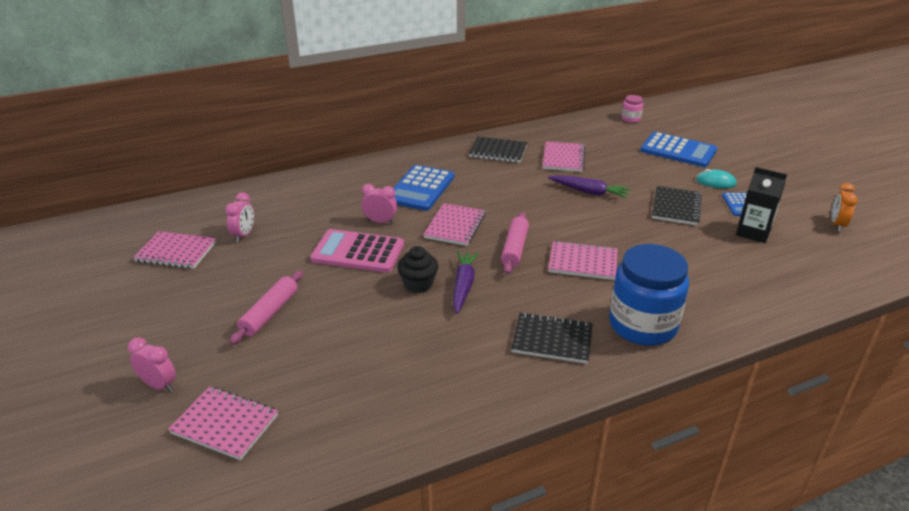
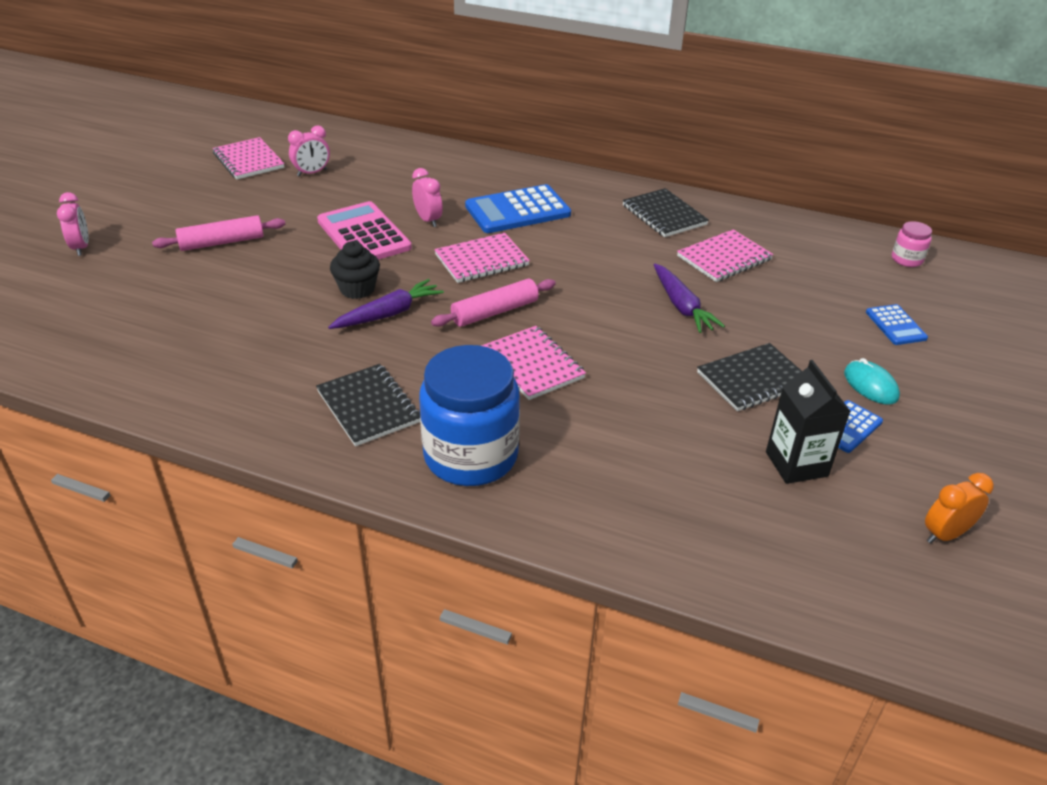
camera: 45 degrees right, 5 degrees up
(225, 424) = (66, 299): pink notebook -> none
(678, 151) = (895, 325): blue calculator -> blue calculator, size x0.53

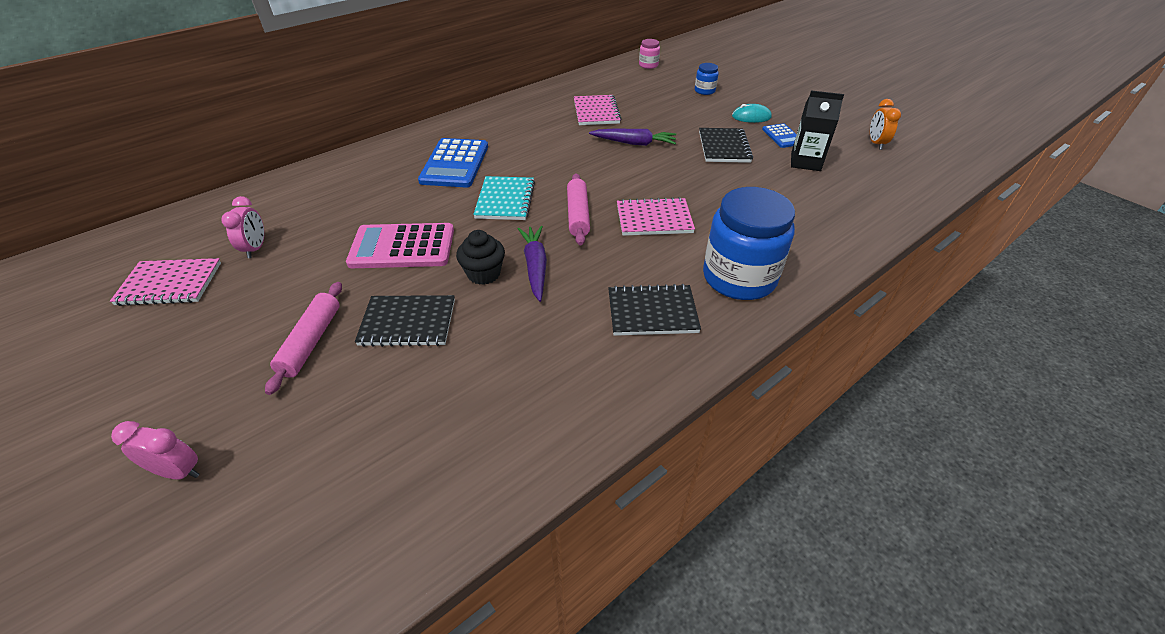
camera: 60 degrees left, 5 degrees up
(428, 220) = (419, 207): pink clock -> none
(481, 260) = (505, 200): pink notebook -> turquoise notebook
(664, 215) = (526, 113): black notebook -> black notebook (408, 323)
(895, 325) = (704, 91): blue calculator -> blue jar

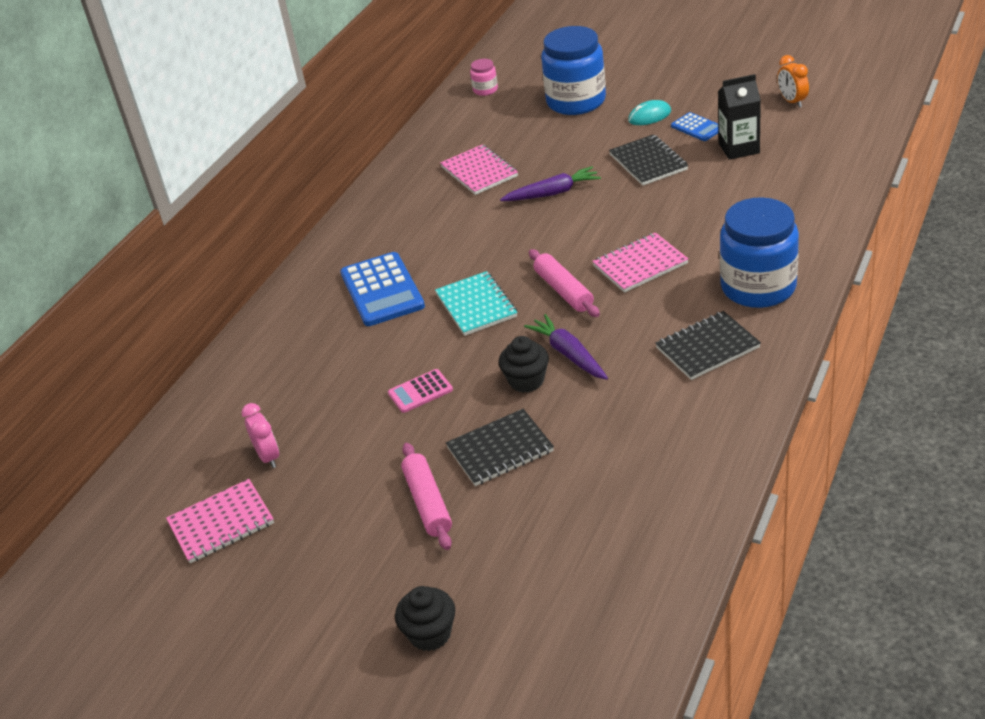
camera: 20 degrees left, 5 degrees down
(178, 471) = (430, 634): pink clock -> black cupcake
(402, 247) = (420, 391): pink calculator -> pink calculator, size x0.53
(704, 91) = (576, 101): blue jar -> blue jar, size x2.30

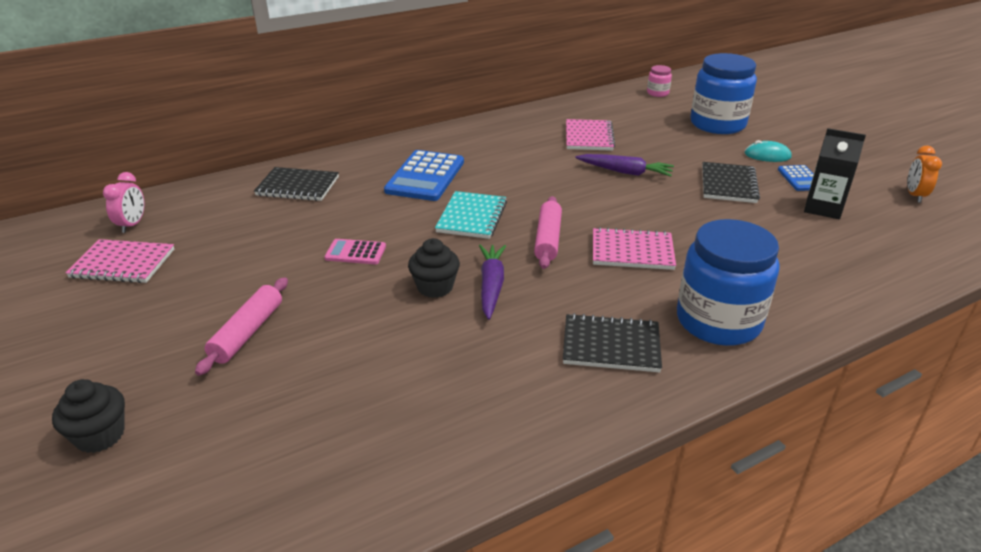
camera: 30 degrees right, 5 degrees down
(268, 457) = (210, 239): pink clock -> pink clock (132, 225)
(500, 450) = (347, 326): black notebook -> black notebook (297, 186)

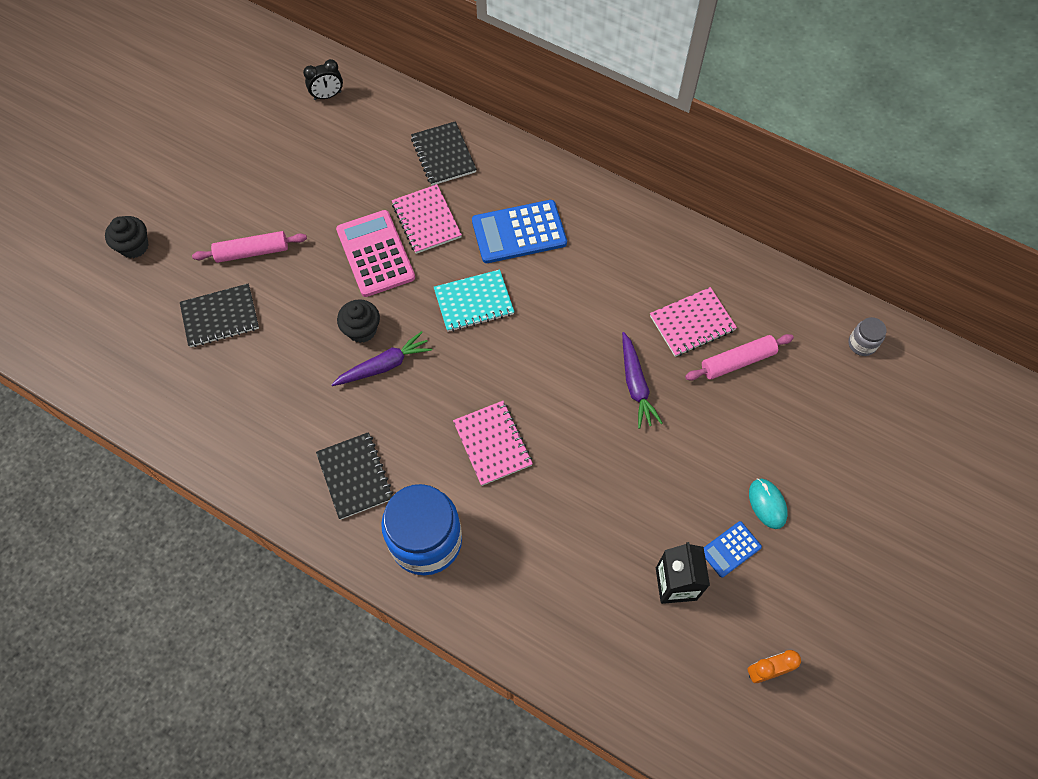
camera: 60 degrees right, 30 degrees up
(123, 264) = (281, 129): pink notebook -> pink notebook (426, 220)
(132, 225) = (327, 96): pink clock -> black clock
(355, 252) = (375, 254): pink calculator -> pink calculator, size x1.88
(548, 239) = (473, 374): pink rolling pin -> pink rolling pin (737, 361)
(657, 93) = (862, 344): pink jar -> grey jar
(717, 124) = (817, 432): blue jar -> none
(728, 184) = (670, 484): black notebook -> black notebook (220, 317)

